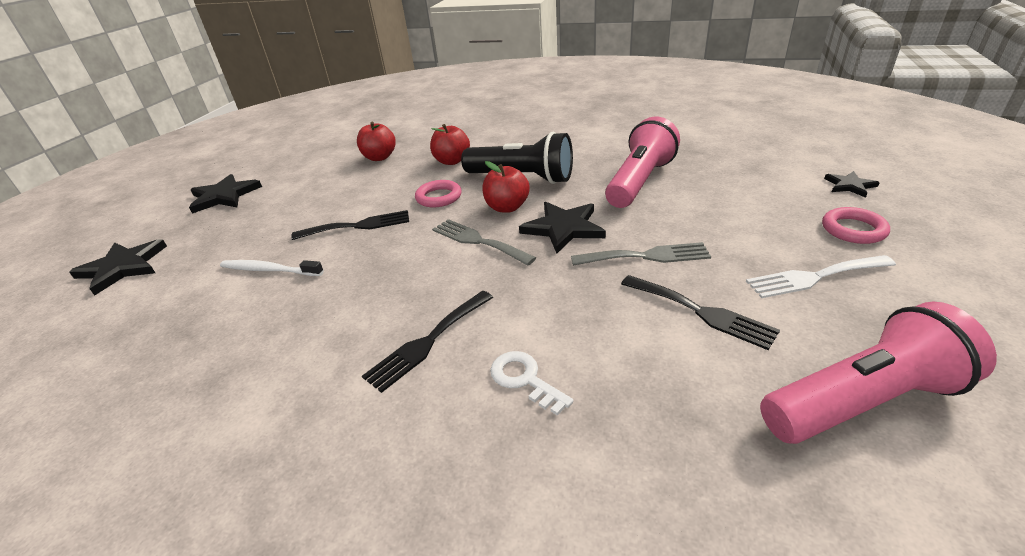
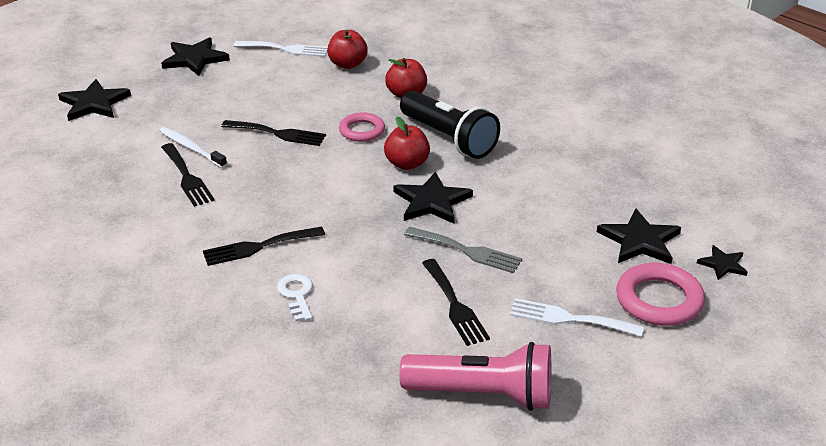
camera: 25 degrees right, 0 degrees up
(284, 300) = (187, 177): none -> black fork
(312, 164) = (285, 49): none -> white fork
(478, 241) = (356, 185): grey fork -> none
(640, 181) = (545, 184): pink flashlight -> none
(768, 193) = (639, 241): none -> black star
(853, 230) = (659, 300): pink ring -> pink ring, size x1.54

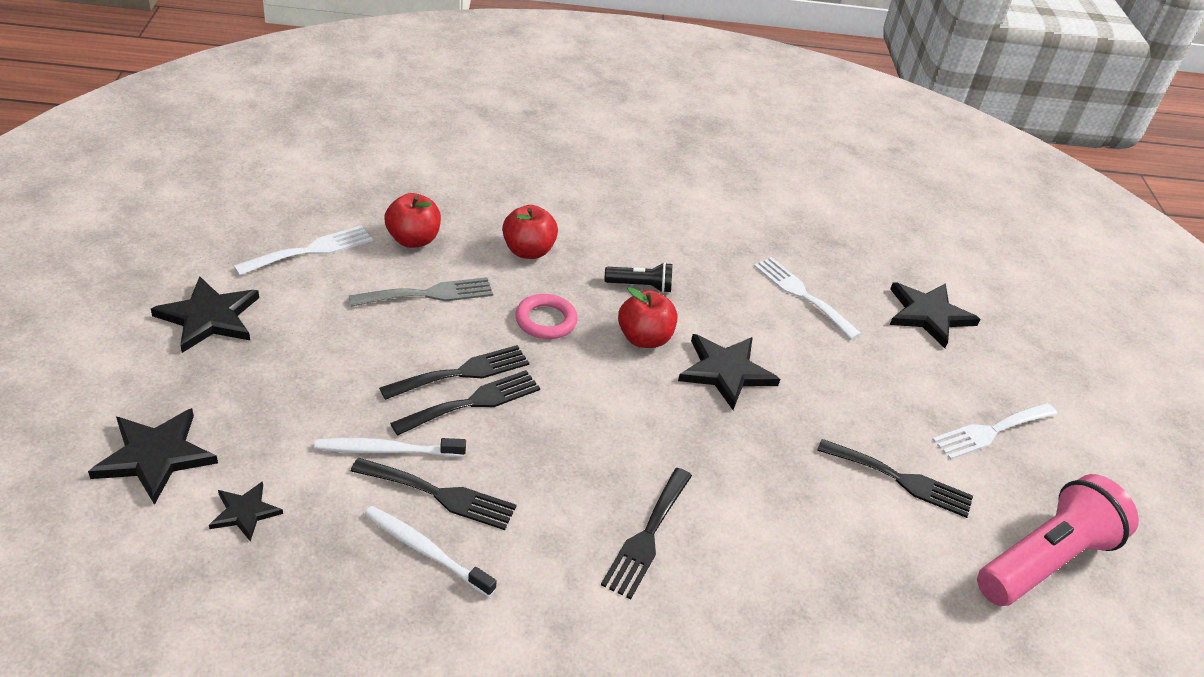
camera: 50 degrees left, 5 degrees up
(147, 195) = (426, 550): none -> white toothbrush
(263, 148) = (473, 402): none -> black fork
(297, 295) = (764, 569): white key -> none
(449, 139) = (641, 286): black flashlight -> black flashlight, size x0.48
(467, 251) = (829, 410): grey fork -> grey fork (429, 294)
(556, 189) = (802, 295): none -> white fork
(659, 300) = (1016, 368): pink ring -> none
(723, 264) = (1006, 304): black star -> black star (245, 512)

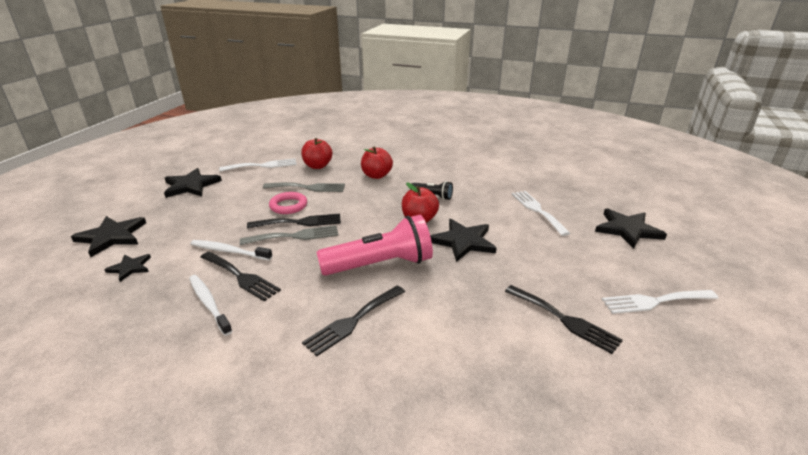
camera: 25 degrees right, 10 degrees down
(473, 402) = (295, 236): black fork -> grey fork
(546, 320) = (365, 205): pink ring -> pink ring (288, 206)
(1045, 561) = (677, 399): pink flashlight -> pink flashlight (380, 265)

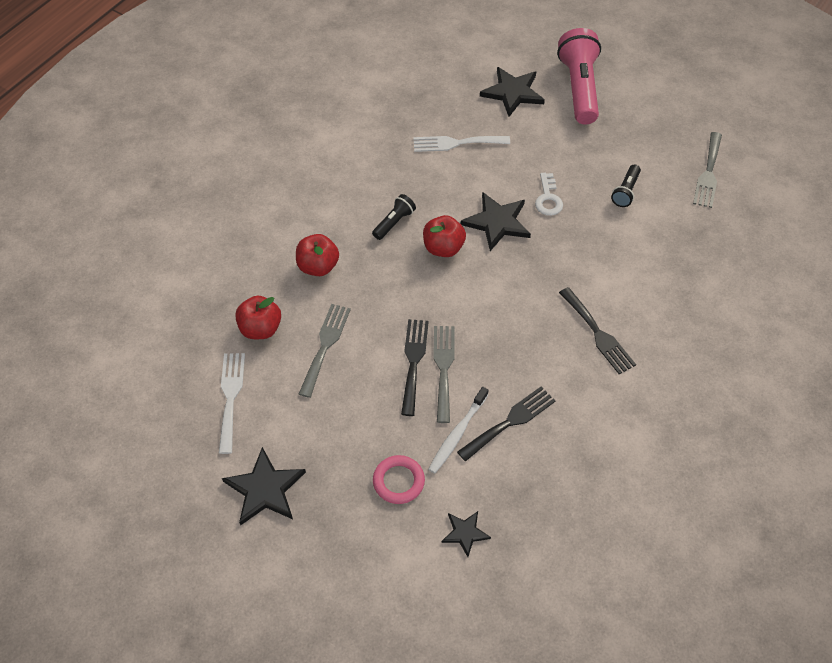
camera: 75 degrees left, 25 degrees up
(111, 237) = (386, 568): black star -> none
(209, 303) = (548, 448): white toothbrush -> none
(288, 206) = (368, 371): pink ring -> pink ring (398, 481)
(380, 265) = (519, 299): pink flashlight -> pink flashlight (579, 88)
(512, 266) = (548, 199): none -> white key
(564, 320) = (625, 191): black fork -> black flashlight
(654, 301) = (616, 128): white fork -> none
(663, 398) = (708, 173): none -> grey fork

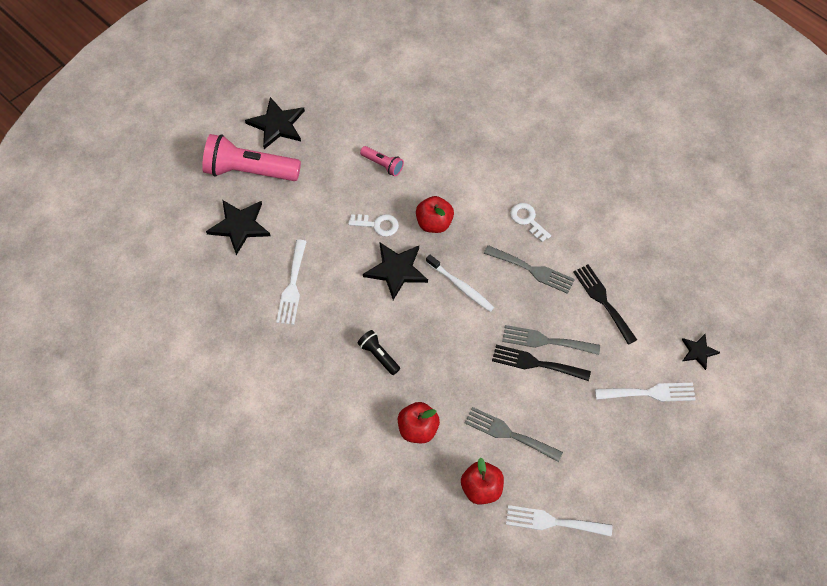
camera: 80 degrees left, 5 degrees up
(265, 489) = (648, 500): black star -> black star (277, 125)
(398, 481) = (650, 393): pink ring -> white fork
(443, 248) = (416, 319): red apple -> red apple (434, 223)
(457, 434) = (610, 341): white toothbrush -> white toothbrush (461, 286)
(598, 334) = (527, 220): black fork -> white key
(625, 191) = (383, 165): black flashlight -> pink flashlight
(708, 173) = (376, 101): grey fork -> grey fork (532, 270)

